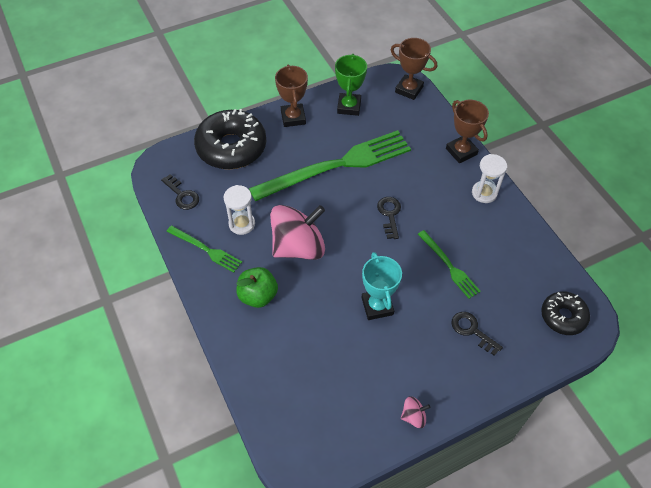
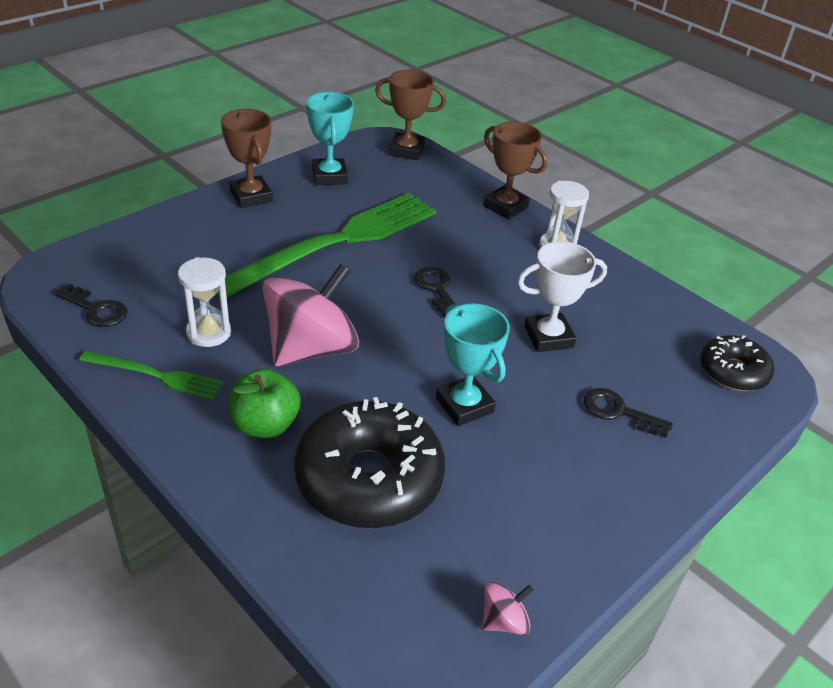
camera: 20 degrees left, 15 degrees down
(231, 147) = (164, 240): black donut -> black donut (369, 478)
(349, 107) = (329, 176): green trophy -> turquoise trophy
(413, 416) = (585, 548): pink spinning top -> pink spinning top (504, 620)
(449, 266) = (548, 337): green fork -> white trophy

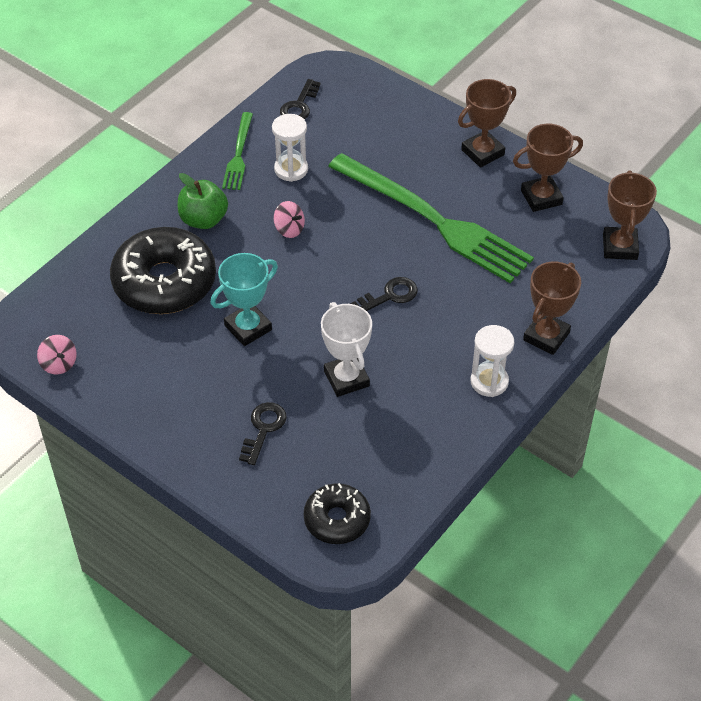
camera: 85 degrees right, 10 degrees up
(311, 348) = (289, 229): pink spinning top -> pink spinning top, size x0.42
(329, 176) = (541, 197): turquoise trophy -> brown trophy

